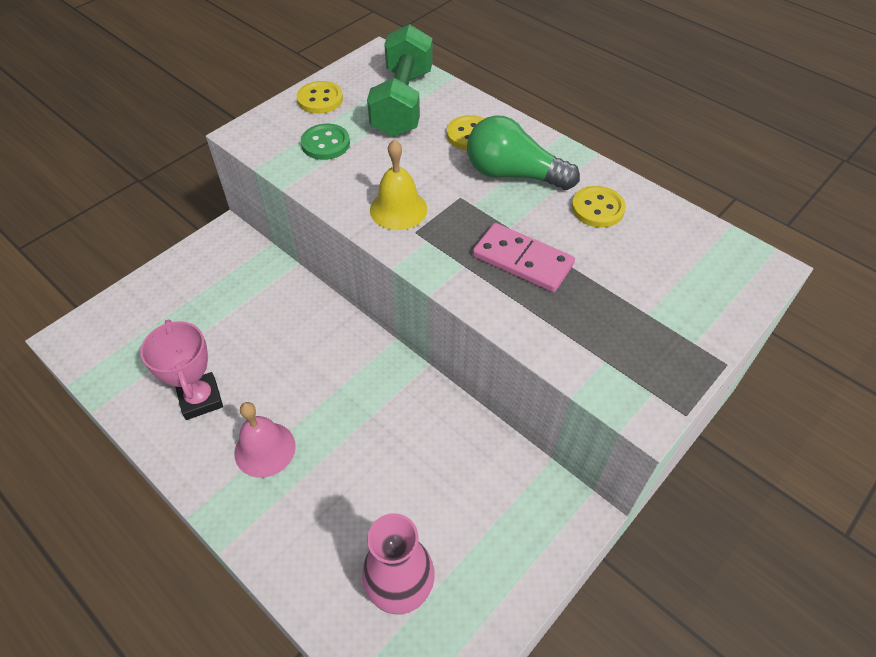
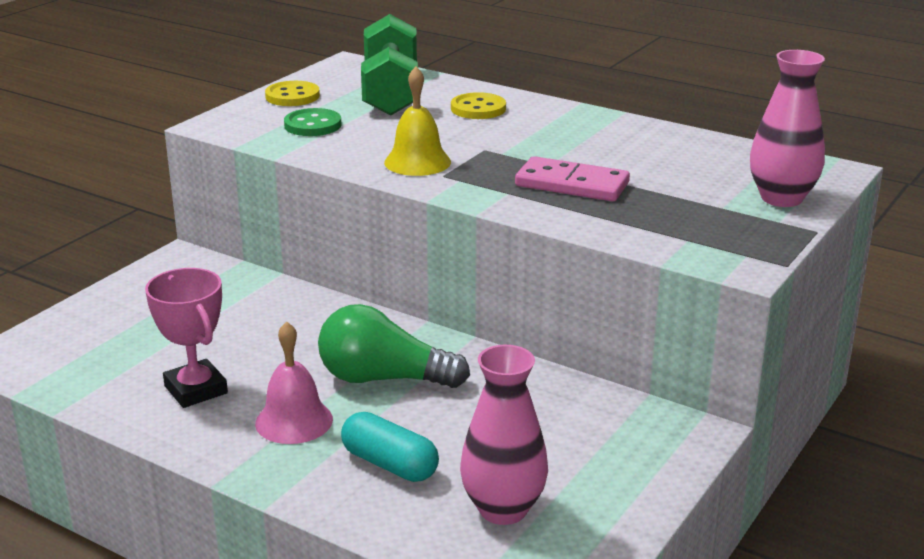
camera: 10 degrees left, 25 degrees down
(325, 515) = (389, 464): none -> turquoise capsule
(513, 174) = (538, 131): green light bulb -> green light bulb (384, 379)
(597, 208) = (640, 146): yellow button -> none
(706, 307) = (781, 198): none -> pink vase

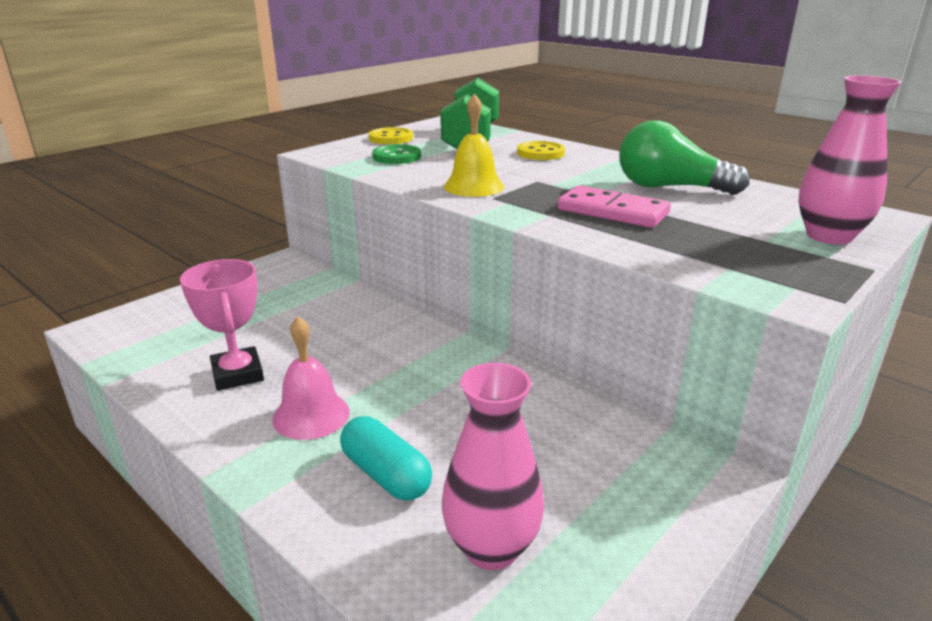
camera: 10 degrees right, 0 degrees up
(384, 379) = (411, 381): green light bulb -> green light bulb (670, 188)

